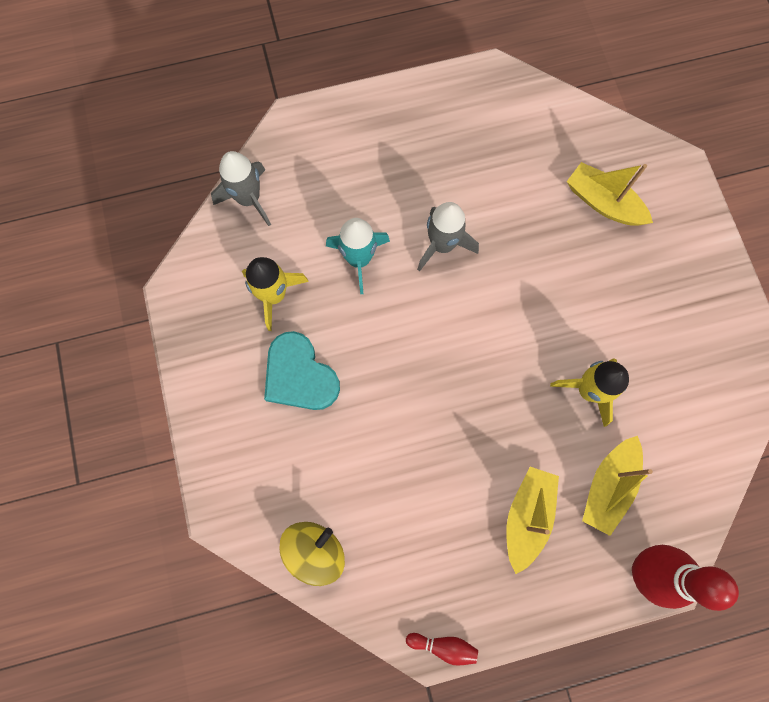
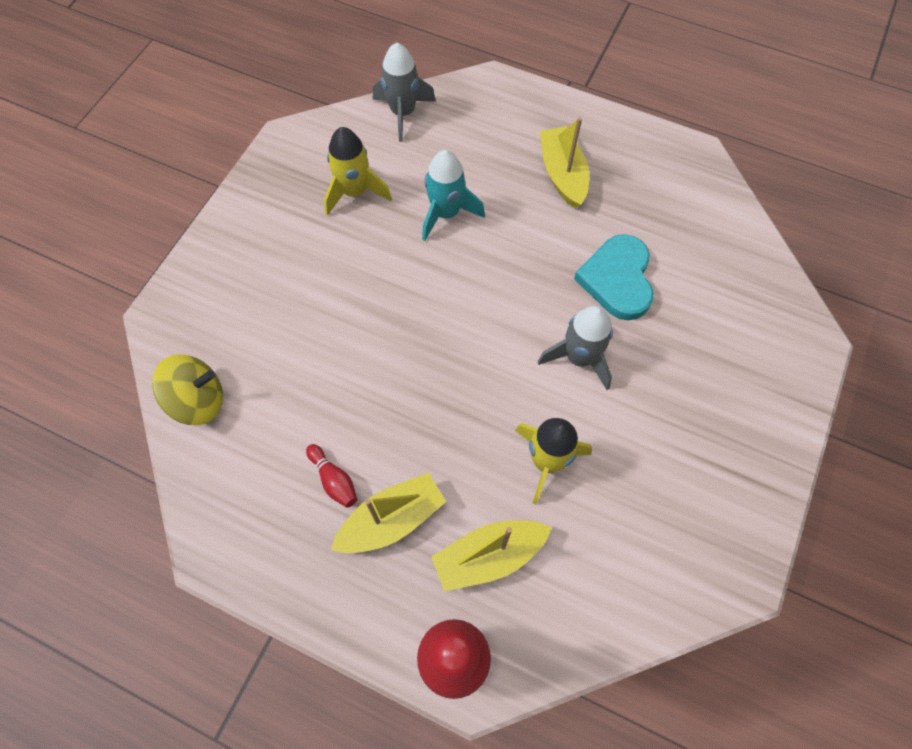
camera: 40 degrees right, 10 degrees down
(299, 375) = (316, 263): turquoise heart -> turquoise heart (617, 279)
(442, 245) = (526, 251): grey rocket -> grey rocket (579, 358)
(443, 646) = (220, 563): red bowling pin -> red bowling pin (334, 480)
(603, 203) = (706, 319): yellow boat -> yellow boat (562, 174)

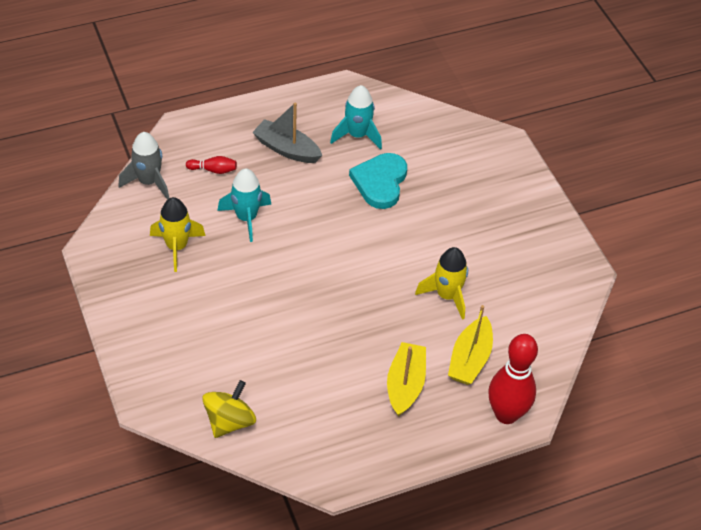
camera: 50 degrees left, 15 degrees down
(334, 480) = (353, 393): red bowling pin -> red bowling pin (213, 170)
(562, 174) = (286, 149): yellow boat -> grey boat
(579, 358) = (406, 235): grey rocket -> none
(617, 279) = (380, 182): turquoise heart -> turquoise heart turned 60 degrees clockwise
(650, 212) = (357, 135): none -> turquoise rocket

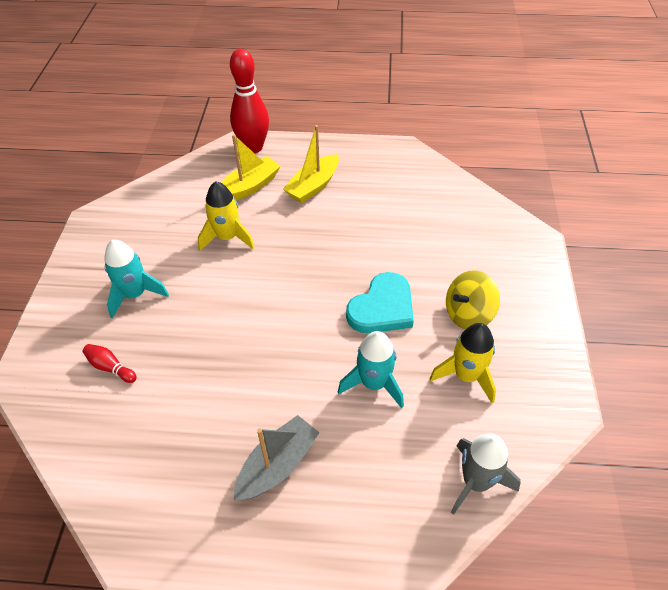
camera: 150 degrees left, 0 degrees up
(213, 170) = (385, 468): red bowling pin -> red bowling pin (110, 367)
(229, 421) = (469, 204): yellow spinning top -> yellow spinning top (468, 314)
(286, 149) = (277, 465): grey boat -> grey boat turned 105 degrees counterclockwise
(357, 135) = (178, 452): turquoise rocket -> turquoise rocket (135, 294)
(380, 182) = (200, 374): turquoise heart -> turquoise heart (382, 308)

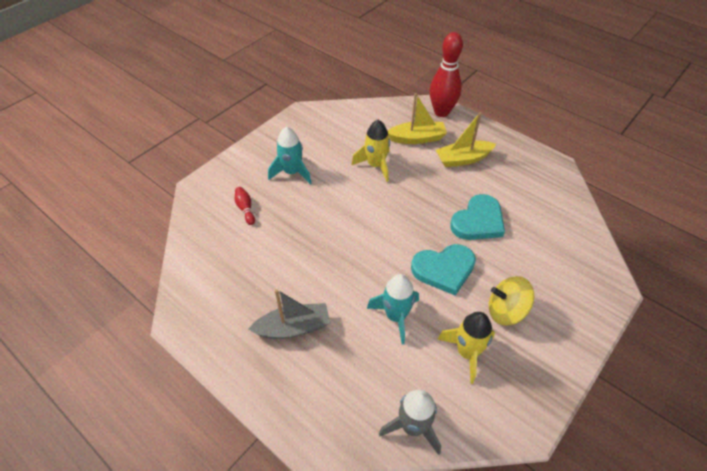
camera: 35 degrees right, 0 degrees up
(376, 241) = (478, 221): none -> turquoise heart

